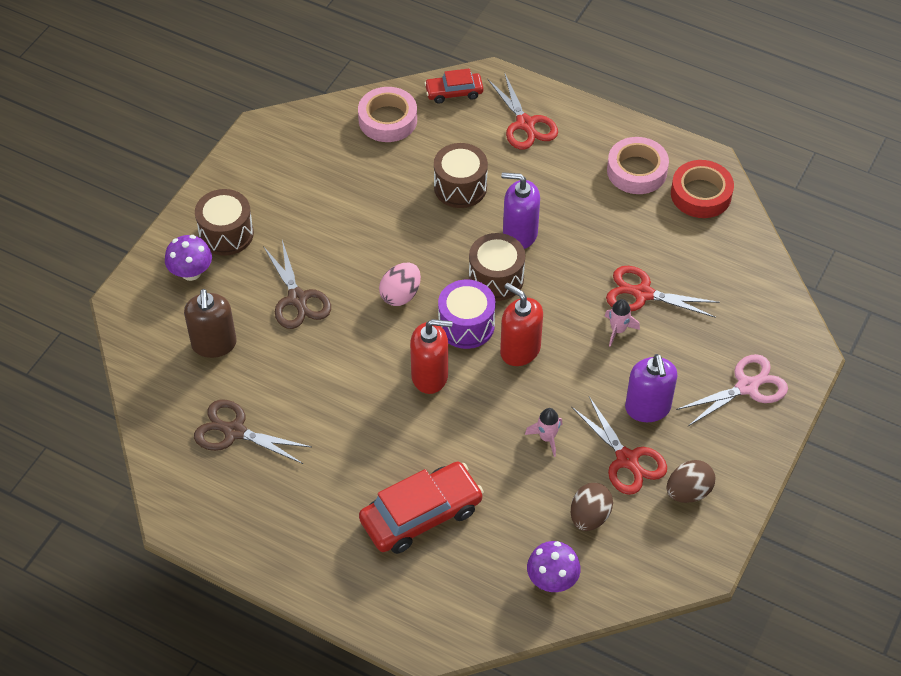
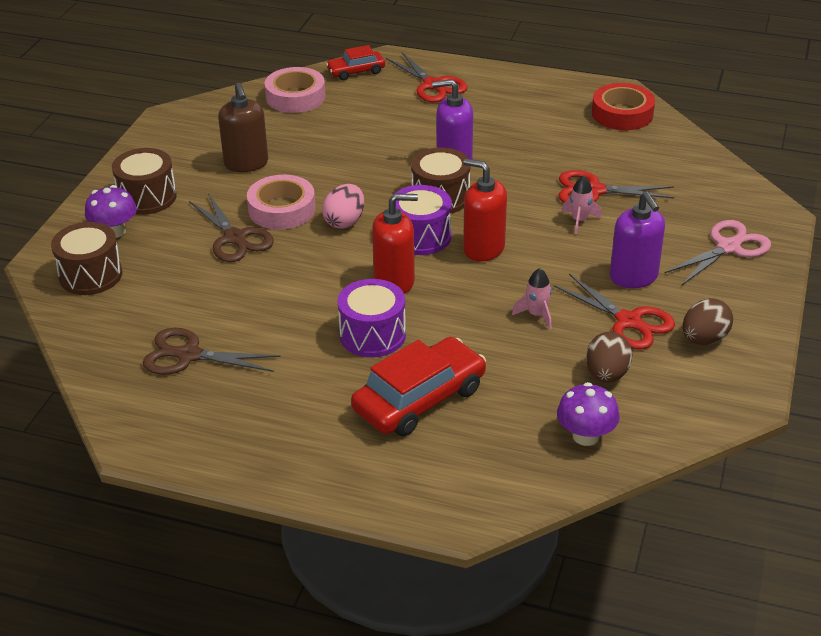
camera: 10 degrees left, 15 degrees down
(214, 344) = (151, 285): brown soap dispenser -> brown soap dispenser (246, 163)
(396, 436) = (372, 335): none -> purple drum
(460, 187) = (382, 135): brown drum -> brown drum (91, 275)
(636, 171) = (553, 105): pink tape -> pink tape (282, 209)

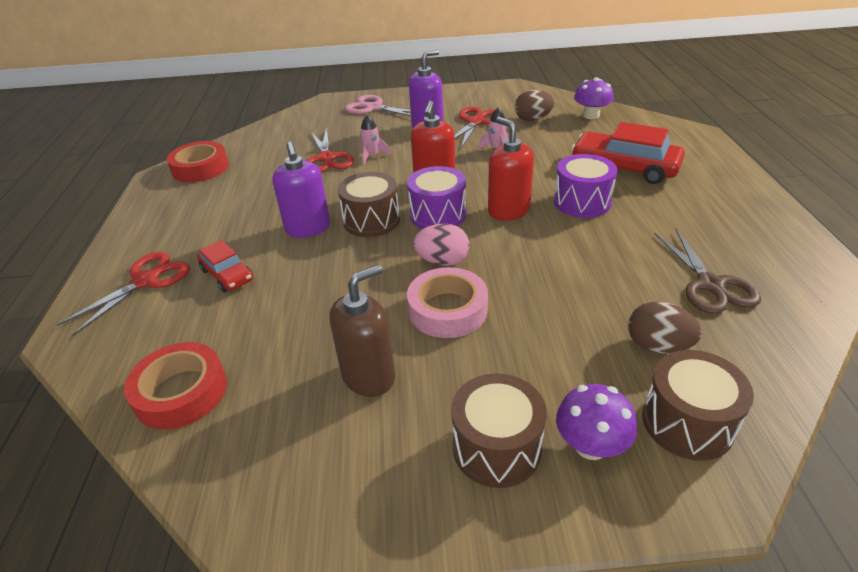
camera: 110 degrees left, 0 degrees up
(235, 238) = (521, 325): brown scissors -> none
(295, 97) = (181, 392): pink tape -> red tape
(356, 71) = (104, 355): red car -> red car (227, 275)
(704, 339) = (473, 101): brown egg -> brown egg (657, 346)

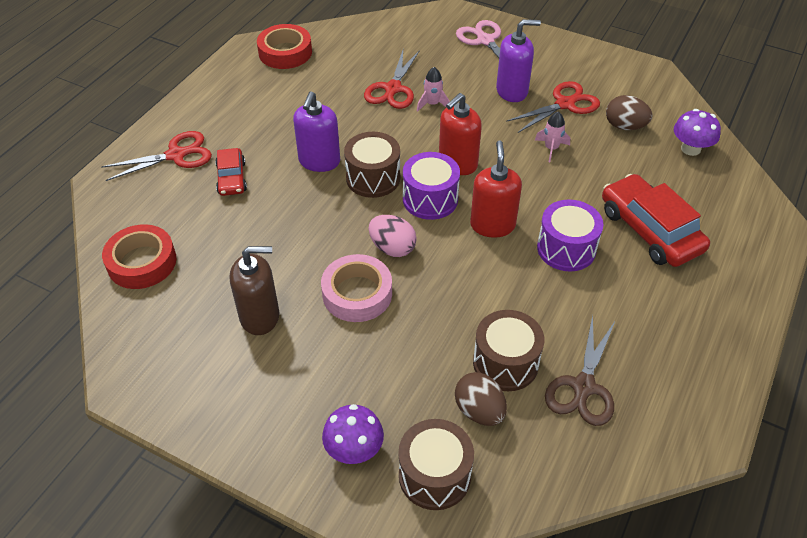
camera: 30 degrees right, 10 degrees up
(496, 447) = (294, 414): brown drum -> brown drum (505, 363)

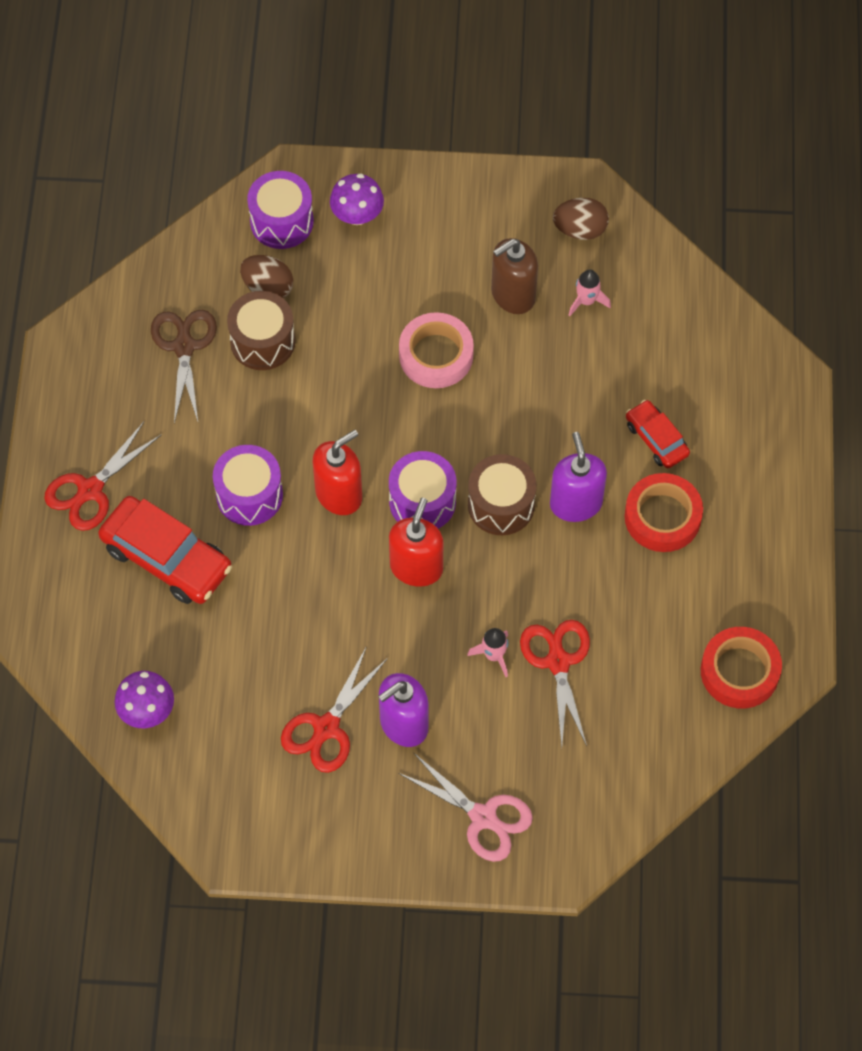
camera: 155 degrees right, 15 degrees up
(142, 262) = (667, 302): red tape -> red tape (662, 517)
(176, 155) = (742, 444): red scissors -> red scissors (90, 490)
(392, 248) = (430, 421): pink egg -> none
(434, 475) = (281, 221): brown drum -> purple drum
(492, 225) = (339, 494): red soap dispenser -> red soap dispenser turned 105 degrees counterclockwise
(551, 148) = (316, 638): pink rocket -> pink rocket (586, 301)
(624, 126) = (238, 717): brown egg -> brown egg (580, 229)

